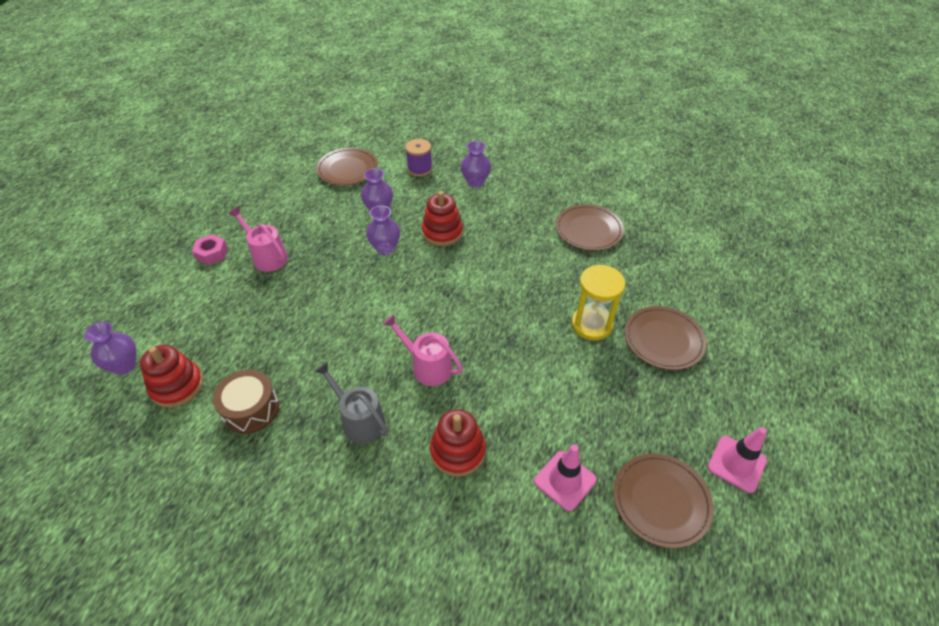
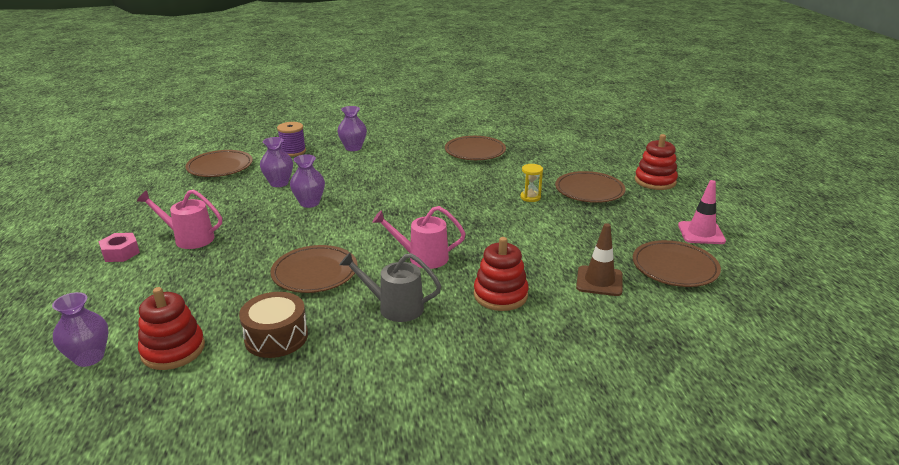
camera: 30 degrees left, 20 degrees down
(329, 344) = (315, 273): none -> brown plate
(442, 232) = (353, 181): red stacking toy -> red stacking toy (655, 181)
(565, 480) = (599, 281): pink traffic cone -> brown traffic cone
(591, 324) = (530, 197): yellow hourglass -> yellow hourglass, size x0.55

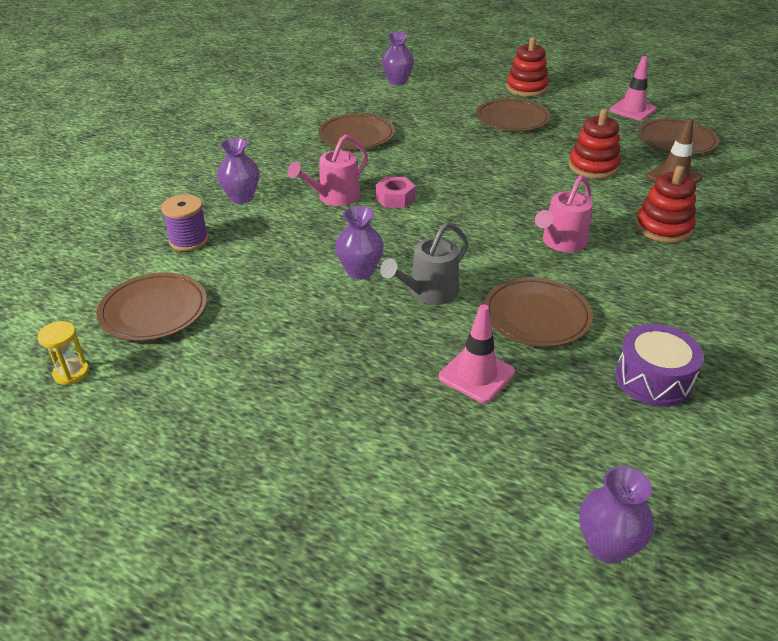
camera: 55 degrees left, 10 degrees up
(121, 253) = (336, 466): pink nut -> pink nut (395, 198)
(173, 350) = (633, 464): red stacking toy -> red stacking toy (593, 167)
(189, 238) = (357, 390): pink watering can -> pink watering can (334, 197)
(231, 270) = (476, 375): none -> pink traffic cone
(276, 337) = (653, 379): brown drum -> purple drum
(279, 183) = (274, 277): purple vase -> purple vase (397, 81)
(395, 307) = (645, 288): grey watering can -> grey watering can (429, 293)
(530, 197) = (495, 148): yellow hourglass -> yellow hourglass (71, 373)

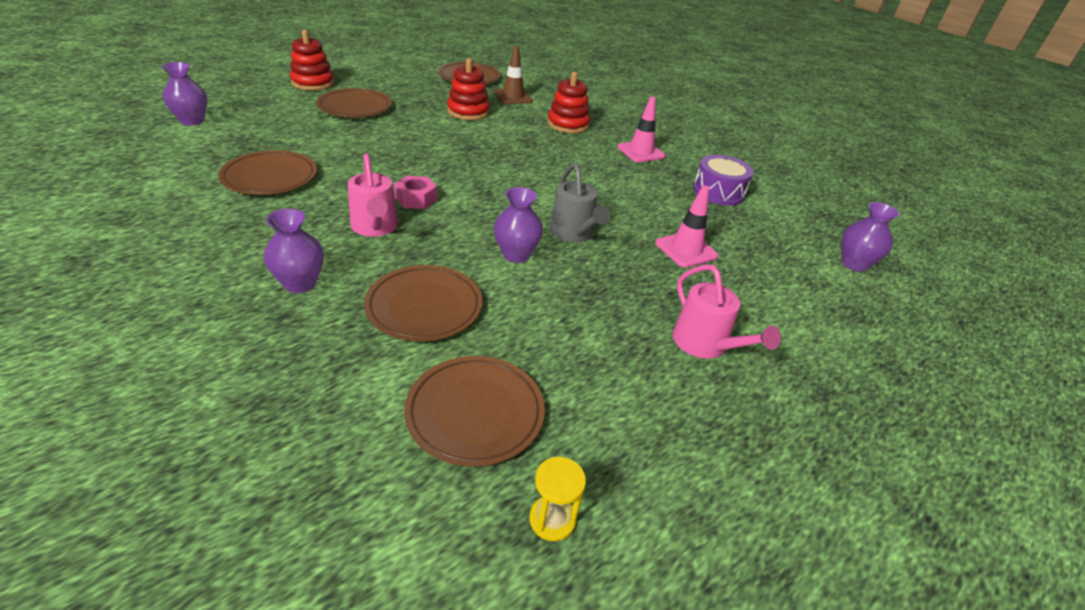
camera: 70 degrees left, 0 degrees up
(189, 240) = (350, 348): purple spool -> none
(536, 316) = (633, 203): brown plate -> brown plate (424, 306)
(561, 242) = (554, 160): pink watering can -> pink watering can (705, 344)
(633, 110) = (408, 70): pink traffic cone -> pink traffic cone (641, 152)

